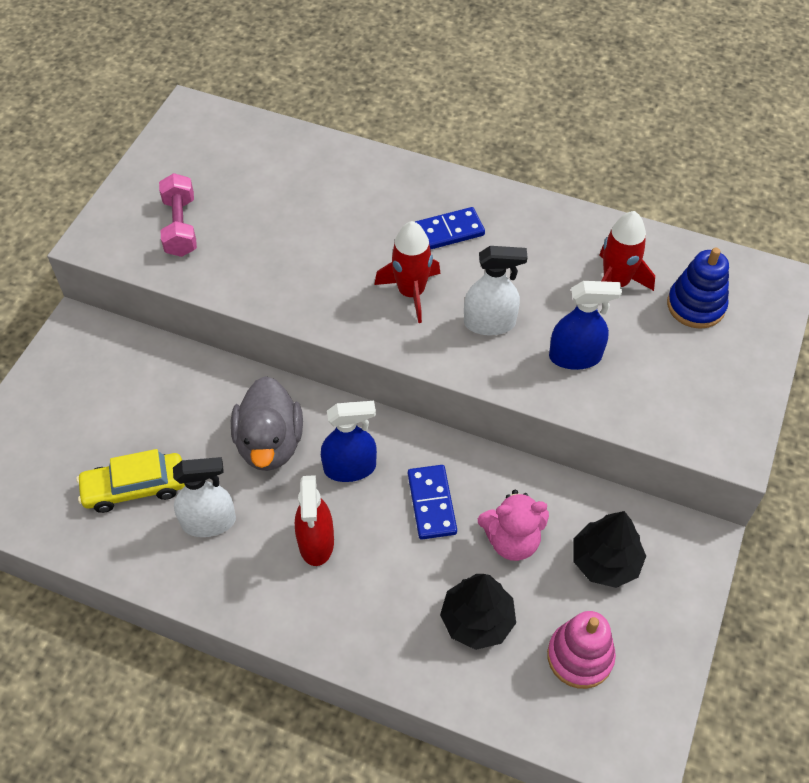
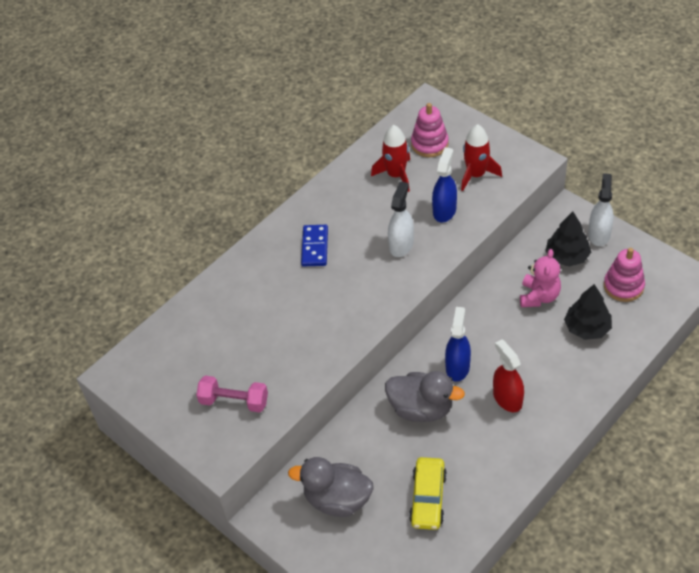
camera: 65 degrees left, 5 degrees down
(113, 391) = (337, 499): none -> grey duck
(209, 522) = (471, 457): white spray bottle -> white spray bottle (599, 234)
(316, 542) = (507, 398): red spray bottle -> red spray bottle turned 135 degrees counterclockwise
(411, 293) = (358, 279): red rocket -> red rocket (476, 175)
(431, 503) = (499, 330): blue domino -> none
(696, 305) = (429, 144): blue stacking toy -> pink stacking toy

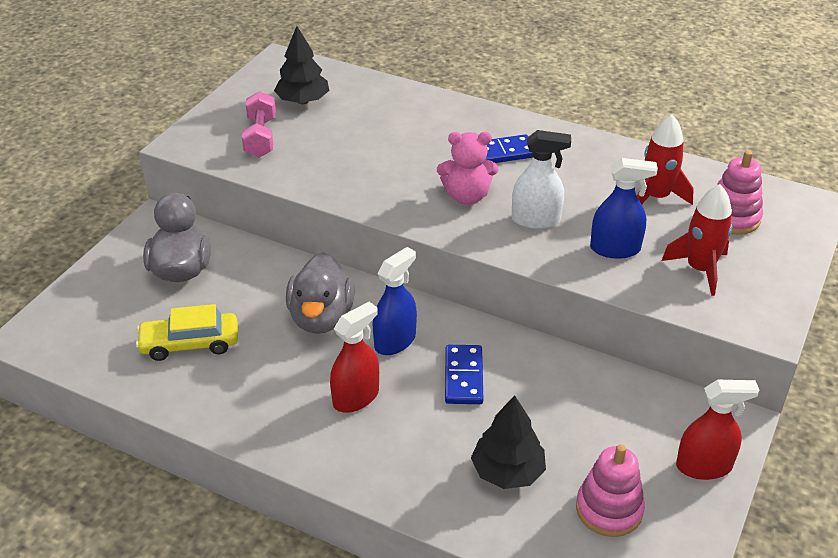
camera: 70 degrees right, 10 degrees down
(457, 367) = (395, 341): blue spray bottle -> blue spray bottle turned 45 degrees counterclockwise
(501, 334) = (464, 377): none -> blue domino
(539, 296) = (547, 408): pink teddy bear -> pink teddy bear (467, 196)
(567, 256) = (638, 431): black tree -> black tree (303, 101)
(599, 234) = (704, 466): white spray bottle -> red spray bottle

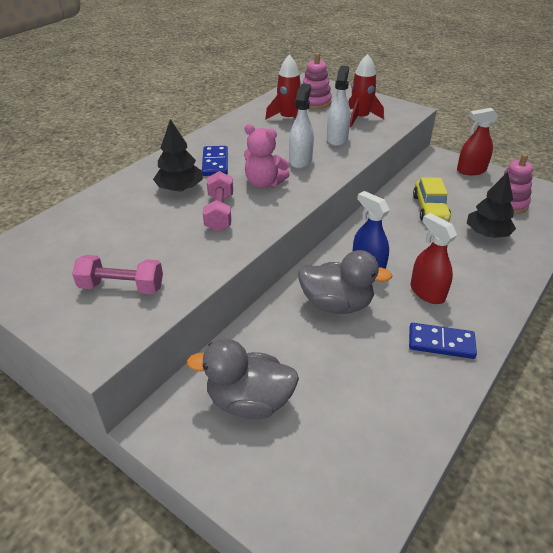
camera: 80 degrees left, 0 degrees up
(190, 343) = (362, 395): yellow car -> yellow car (430, 209)
(303, 101) = (72, 255): black tree -> black tree (180, 189)
(394, 173) = (219, 212): none -> pink dumbbell
(464, 377) = (405, 240): blue domino -> blue domino (441, 343)
(467, 196) = (264, 183): pink teddy bear -> pink teddy bear turned 105 degrees clockwise
(615, 249) = (337, 139): blue spray bottle -> white spray bottle
(704, 466) = (471, 170): red spray bottle -> red spray bottle turned 105 degrees counterclockwise

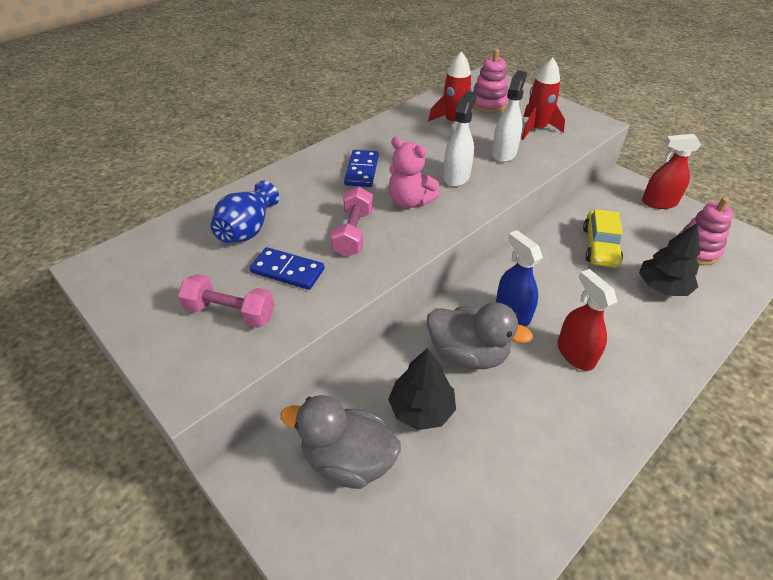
camera: 10 degrees right, 5 degrees up
(121, 219) = (248, 229): none -> blue vase
(180, 189) = (317, 198): black tree -> black tree (421, 409)
(441, 343) = (579, 421): blue domino -> blue domino (287, 271)

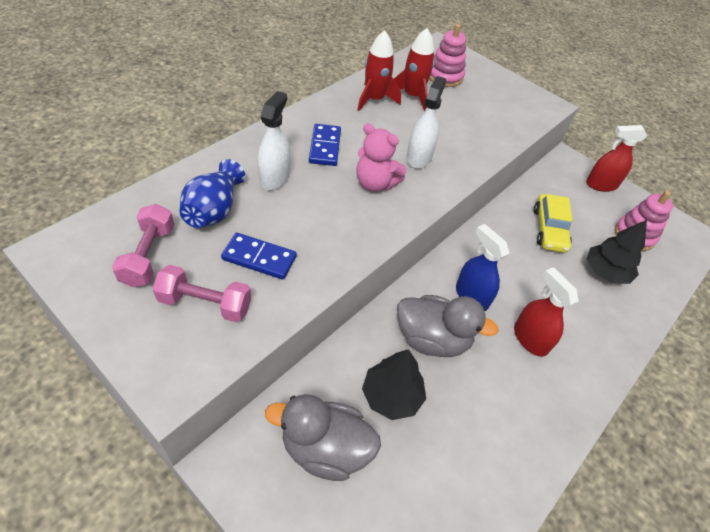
camera: 10 degrees left, 5 degrees up
(353, 233) = (322, 217): pink dumbbell -> pink dumbbell (149, 256)
(504, 153) = (463, 133): white spray bottle -> white spray bottle (274, 177)
(536, 129) = (492, 107): red rocket -> red rocket (374, 99)

